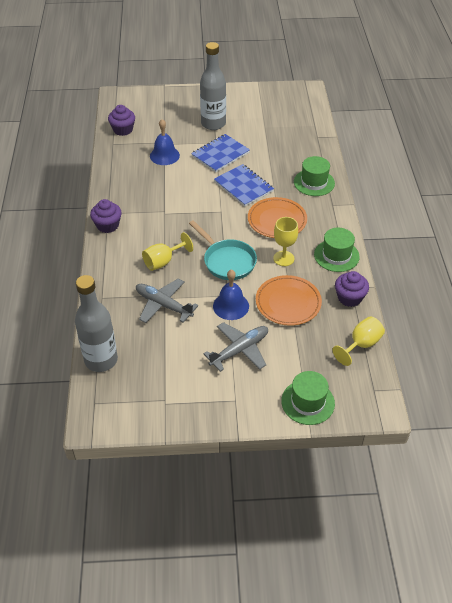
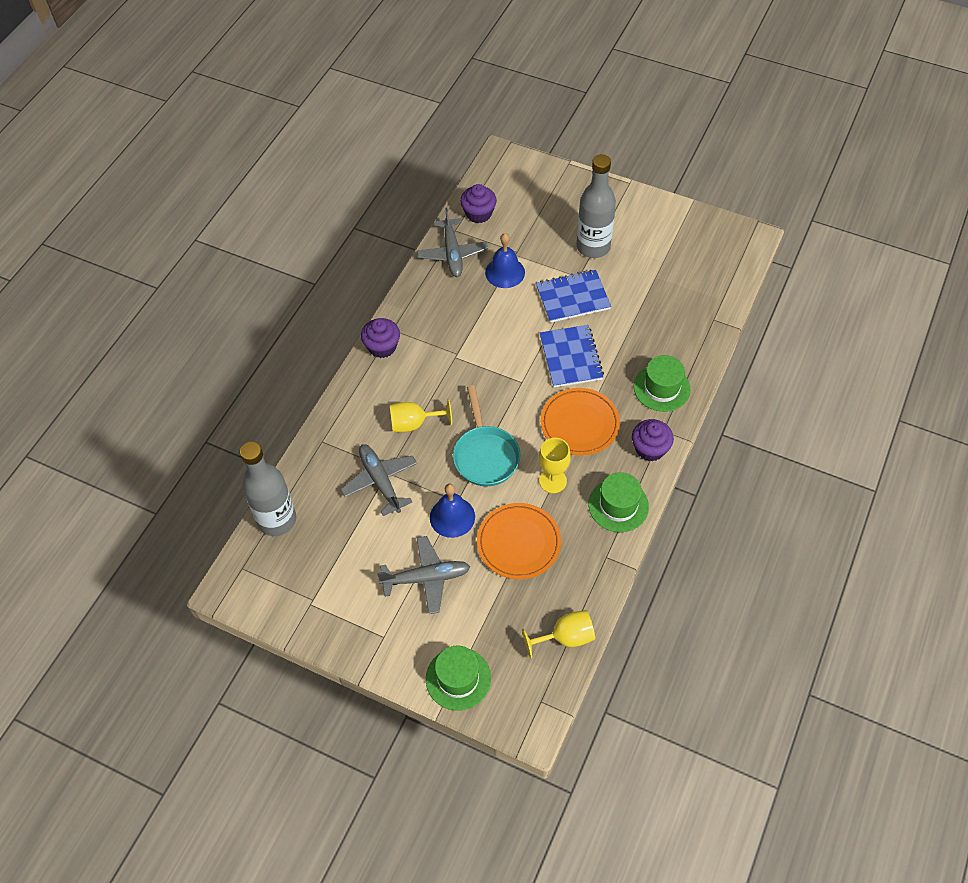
camera: 30 degrees right, 10 degrees up
(120, 157) = (452, 253): none -> grey plane
(349, 298) = (594, 570): purple cupcake -> purple cupcake (650, 449)

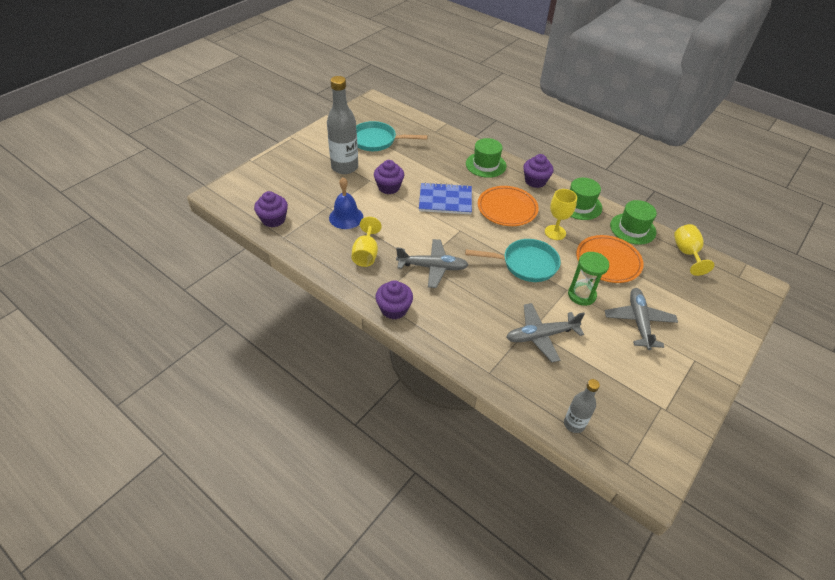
camera: 80 degrees left, 10 degrees down
(277, 520) = (574, 424): grey bottle -> grey bottle, size x0.55
(414, 423) = (484, 302): yellow goblet -> yellow goblet (366, 254)
(452, 253) = (309, 244): grey plane -> grey plane (432, 267)
(452, 517) = (581, 295): blue bell -> green hourglass
(458, 678) = (727, 319): green hat -> green hat (632, 229)
(572, 297) = (389, 187): blue notebook -> purple cupcake
(661, 263) = (377, 141): none -> turquoise pan

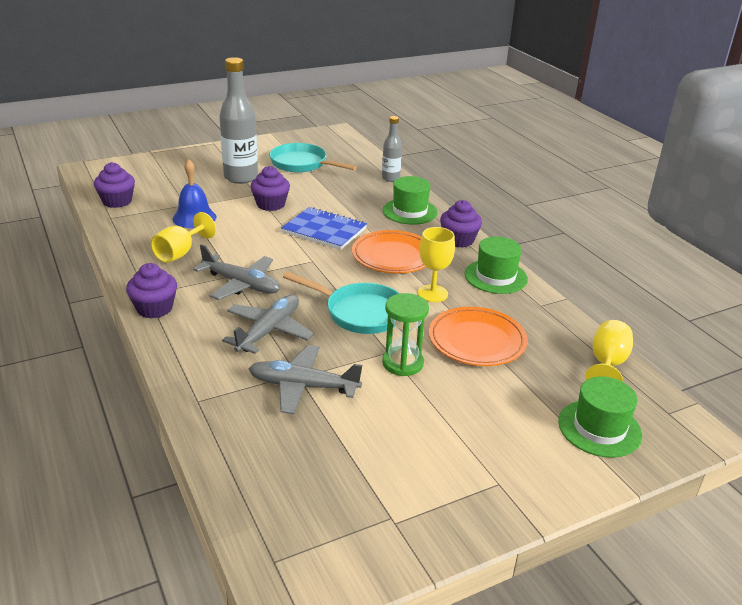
camera: 25 degrees right, 15 degrees down
(574, 424) = (247, 490): grey bottle -> grey bottle (390, 178)
(632, 229) = (549, 318): green hat -> green hat (599, 428)
(638, 322) = (455, 414): grey plane -> grey plane (269, 331)

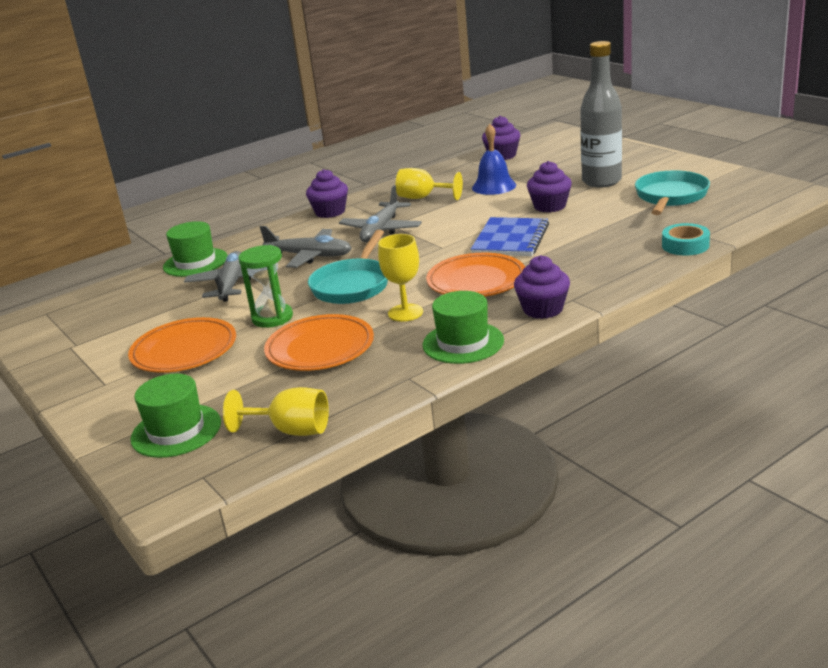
camera: 85 degrees right, 5 degrees down
(390, 178) = (685, 245): grey bottle -> turquoise tape
(410, 211) = (597, 271): green hat -> green hat (195, 262)
(446, 423) = (184, 350): none -> orange plate

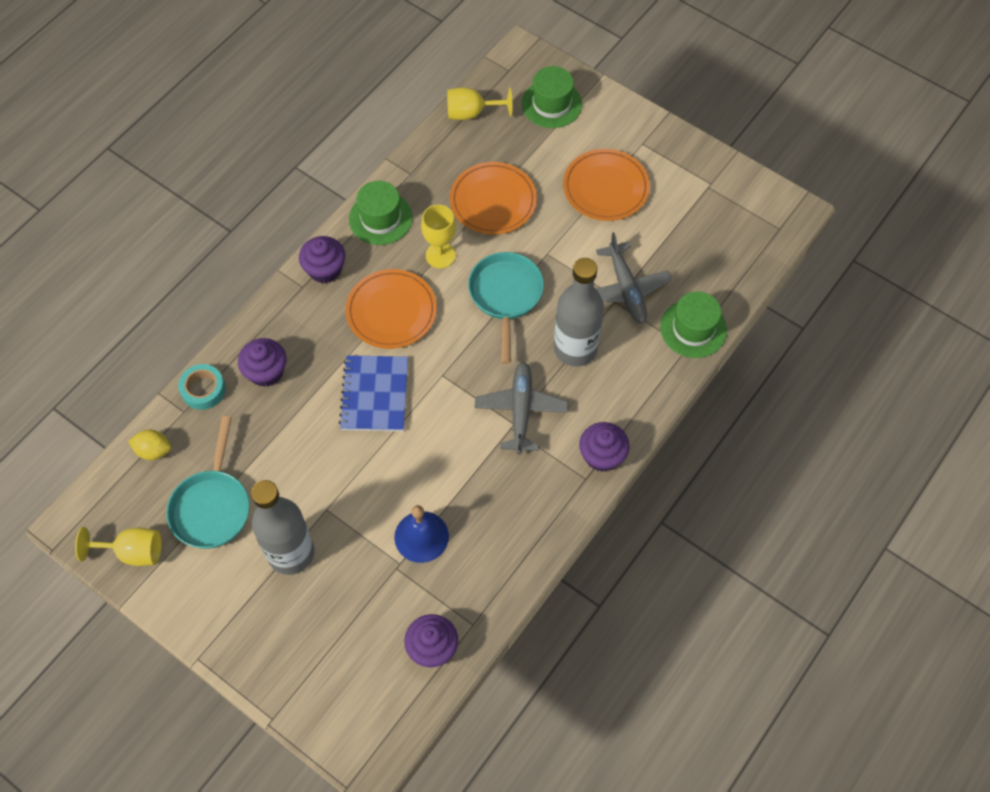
camera: 160 degrees right, 35 degrees up
(272, 318) = (555, 238): green hourglass -> none
(309, 256) = (575, 348): grey plane -> grey bottle
(423, 198) = (501, 499): yellow goblet -> yellow goblet (133, 552)
(550, 206) = (345, 478): purple cupcake -> purple cupcake (266, 372)
(731, 219) = (153, 451): none -> yellow lemon

